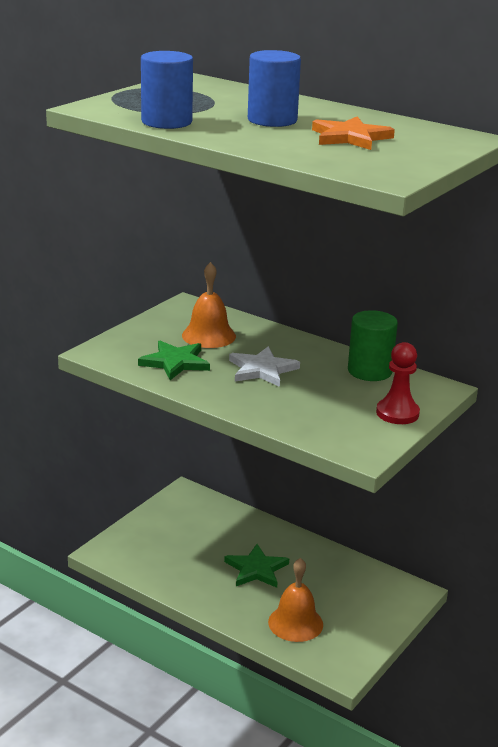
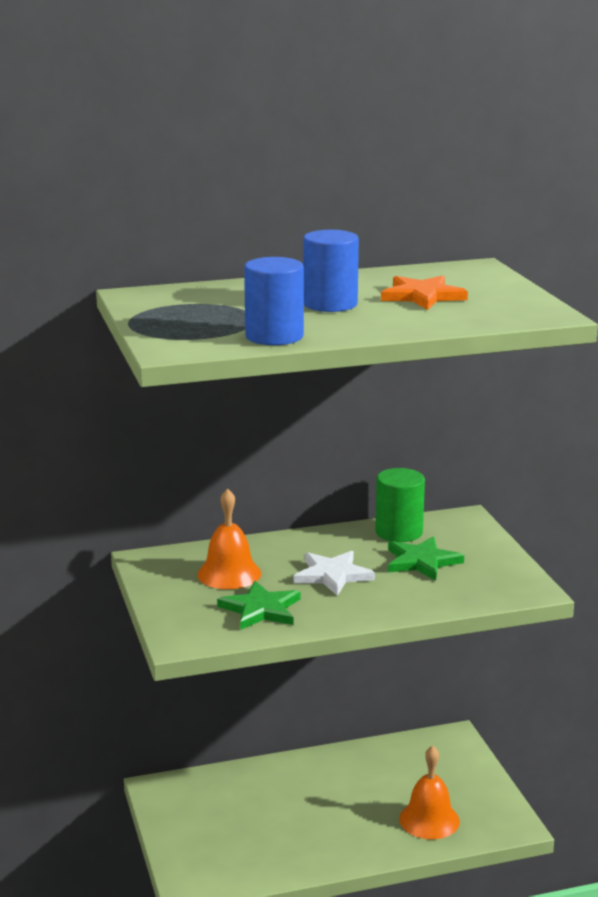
camera: 50 degrees left, 5 degrees down
(256, 569) = (330, 804): green star -> green star (421, 561)
(397, 413) = (484, 551): red pawn -> none

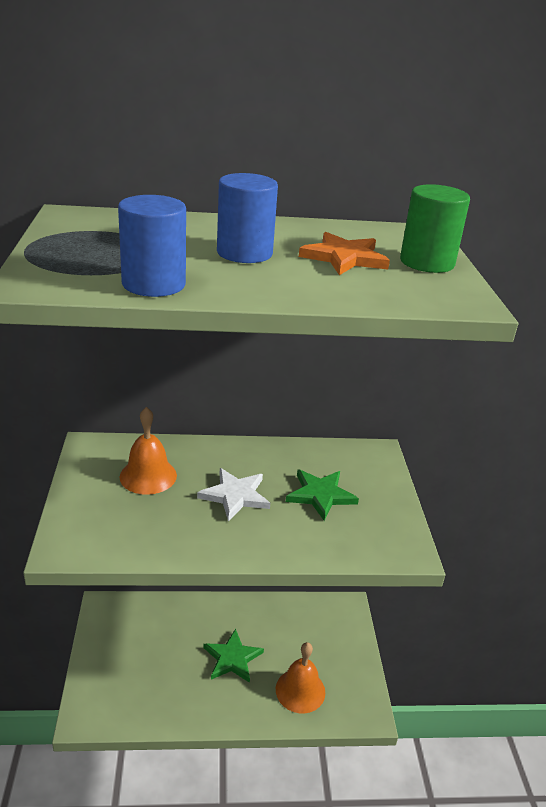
camera: 10 degrees right, 10 degrees up
(261, 609) = (153, 524): green star -> green star (232, 658)
(399, 532) = (314, 457): green cylinder -> green cylinder (427, 262)

